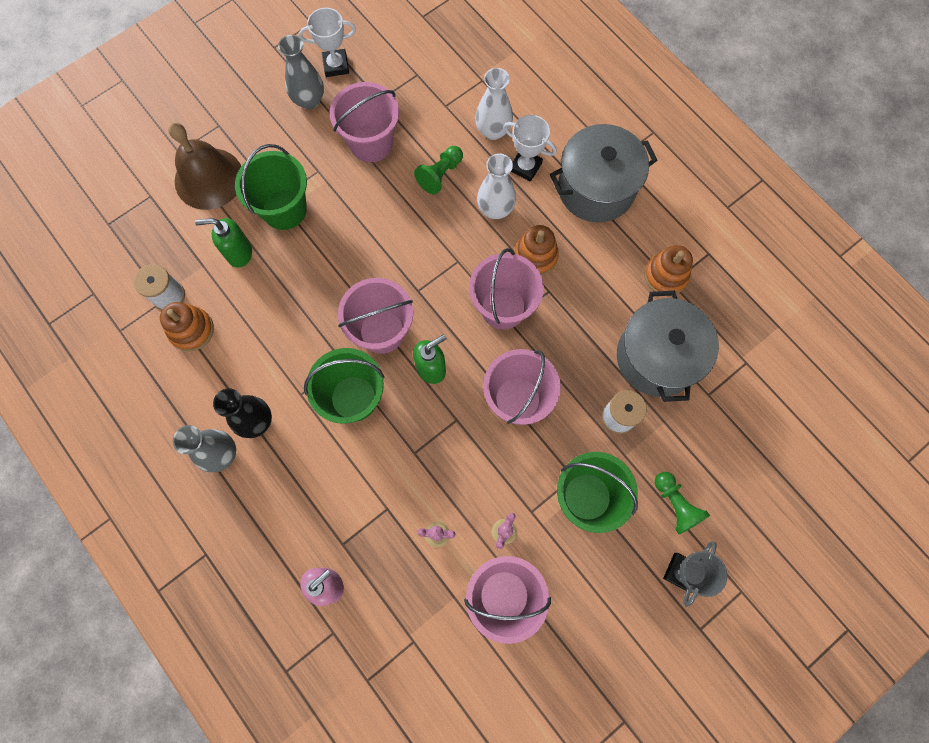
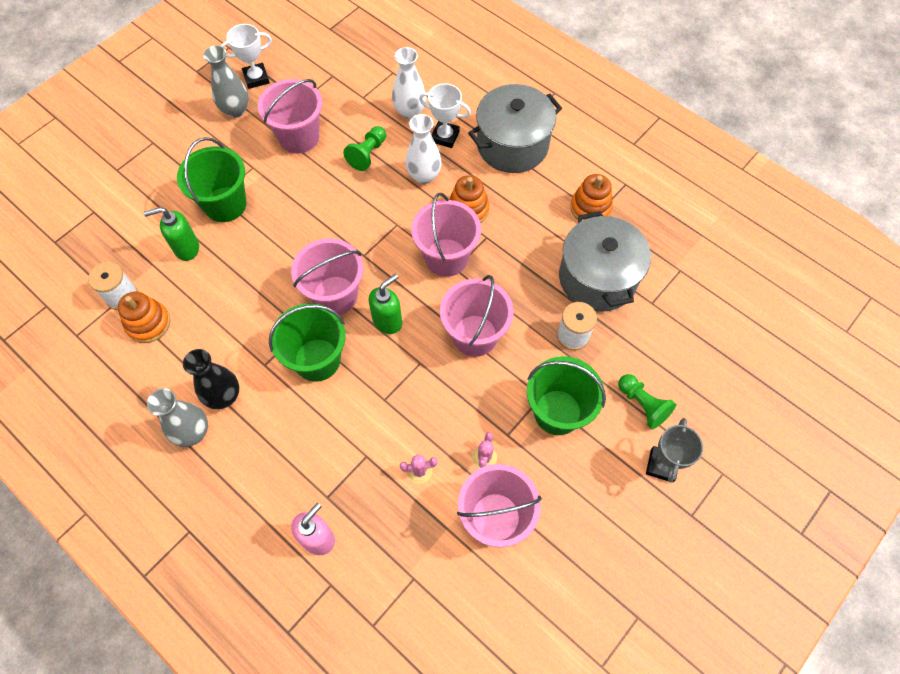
camera: 10 degrees left, 10 degrees down
(209, 178) = (148, 188): brown bell -> none

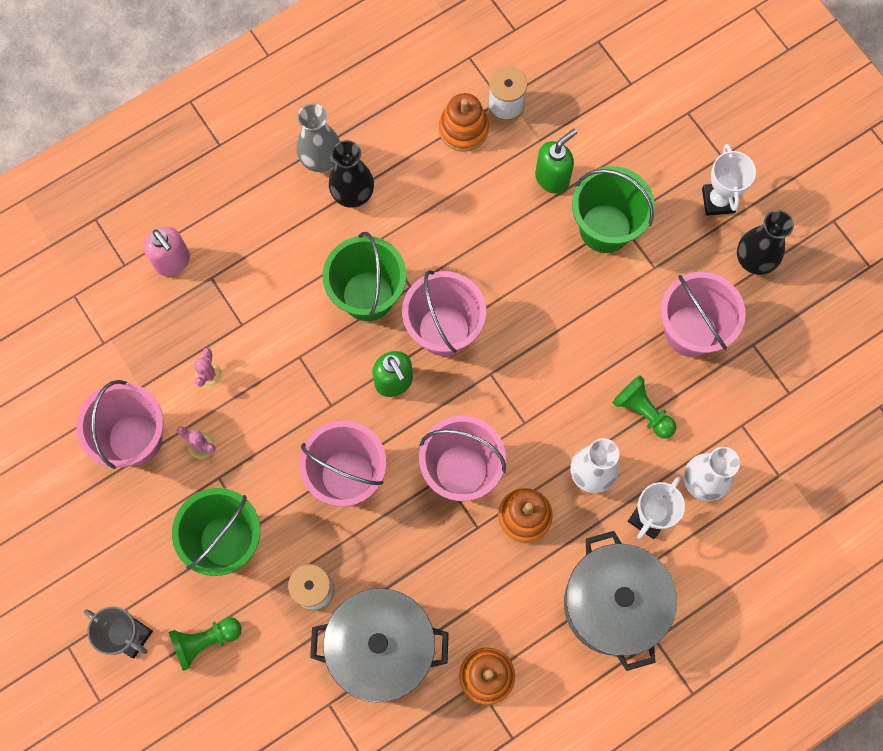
camera: 105 degrees right, 10 degrees up
(186, 248) = (552, 178): green soap dispenser -> green soap dispenser turned 45 degrees clockwise
(235, 110) = (754, 260): grey vase -> black vase
(256, 78) = (804, 294): white trophy -> white trophy (718, 201)

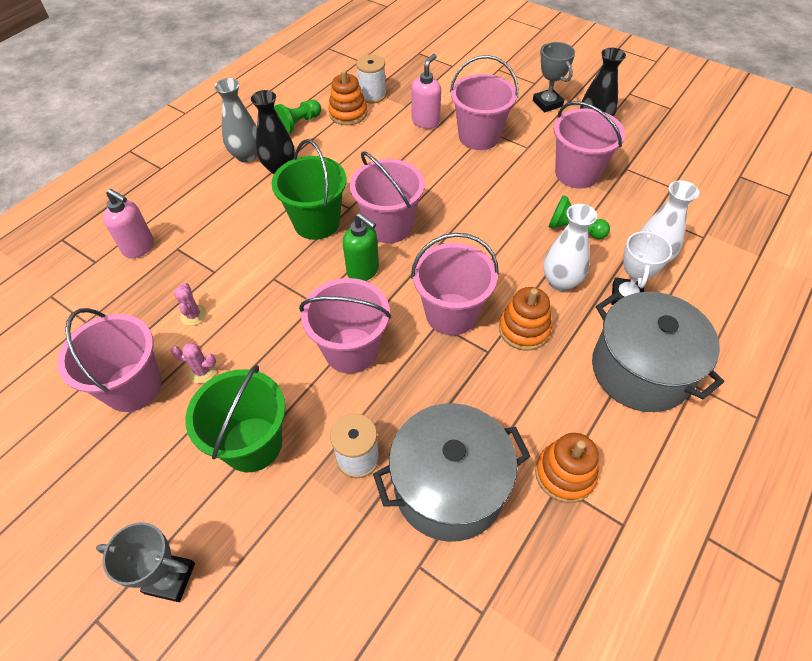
camera: 20 degrees left, 20 degrees down
(205, 641) = (258, 552): green pawn -> green pawn (298, 124)
(552, 178) = (426, 121): green soap dispenser -> pink soap dispenser
(605, 228) = (479, 136): green bucket -> pink bucket
(718, 201) = (547, 103): white trophy -> grey trophy

